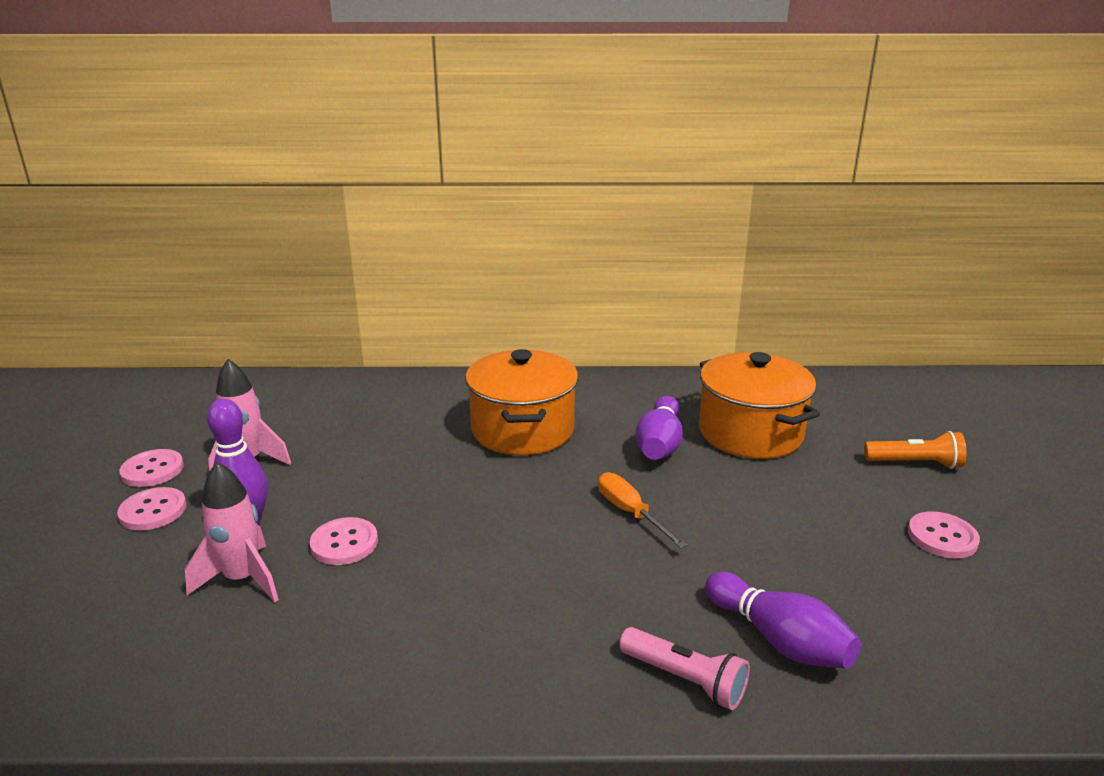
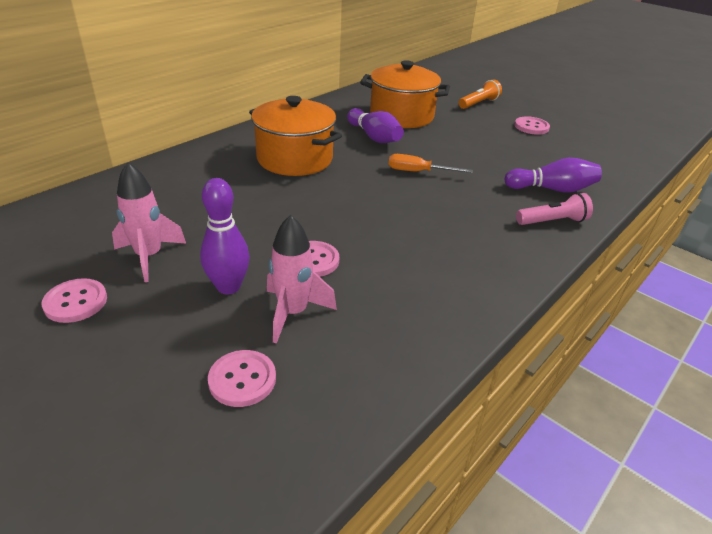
camera: 50 degrees left, 10 degrees up
(153, 511) = (138, 322): pink button -> pink button (242, 379)

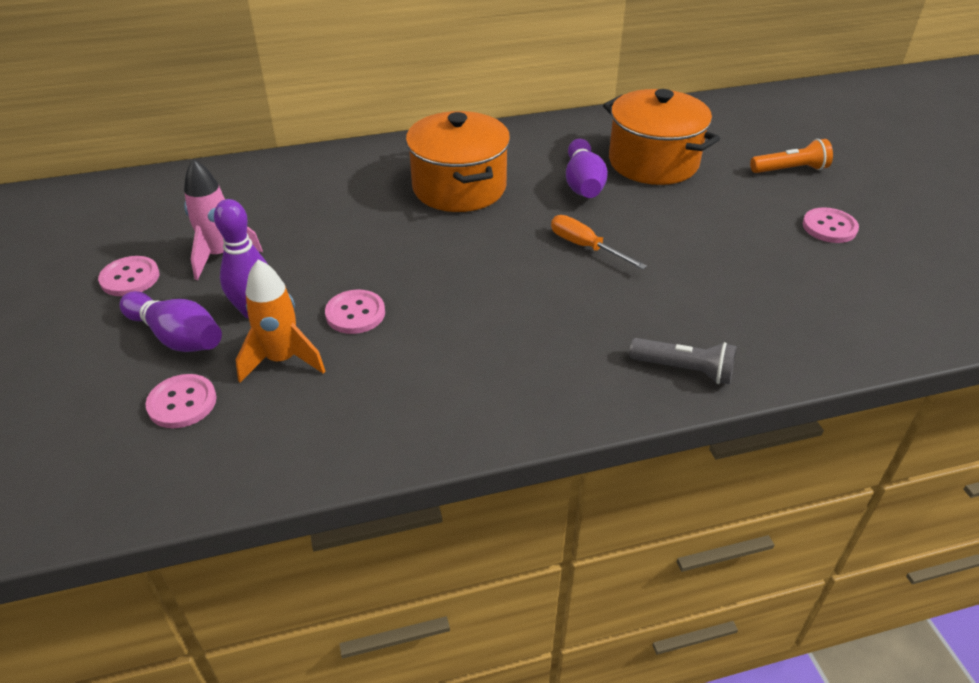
camera: 35 degrees right, 5 degrees up
(293, 313) = (282, 360): pink rocket -> orange rocket
(552, 189) = (740, 327): purple bowling pin -> purple bowling pin (177, 337)
(552, 221) = (684, 369): pink flashlight -> grey flashlight

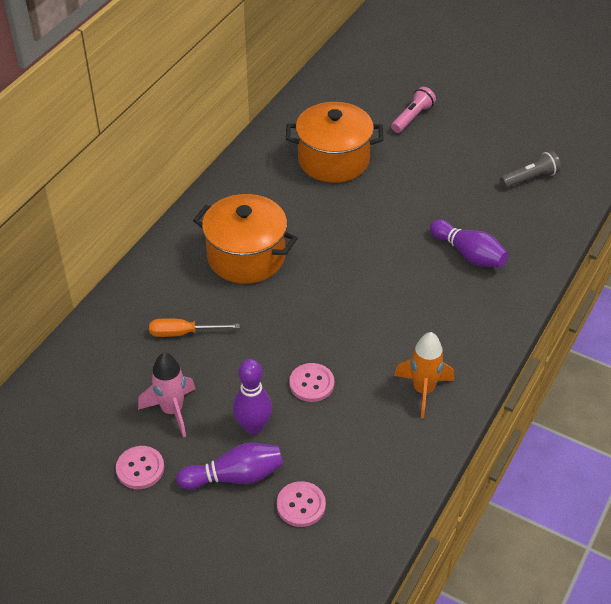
camera: 45 degrees left, 5 degrees up
(282, 360) = (315, 440): orange rocket -> orange rocket (423, 390)
(583, 184) = (315, 204): purple bowling pin -> purple bowling pin (469, 254)
(585, 247) = (373, 249): orange screwdriver -> orange screwdriver (183, 333)
(684, 369) = (508, 290): grey flashlight -> grey flashlight (530, 178)
(790, 170) = (412, 117): orange flashlight -> pink flashlight
(829, 227) = (474, 149): pink button -> none

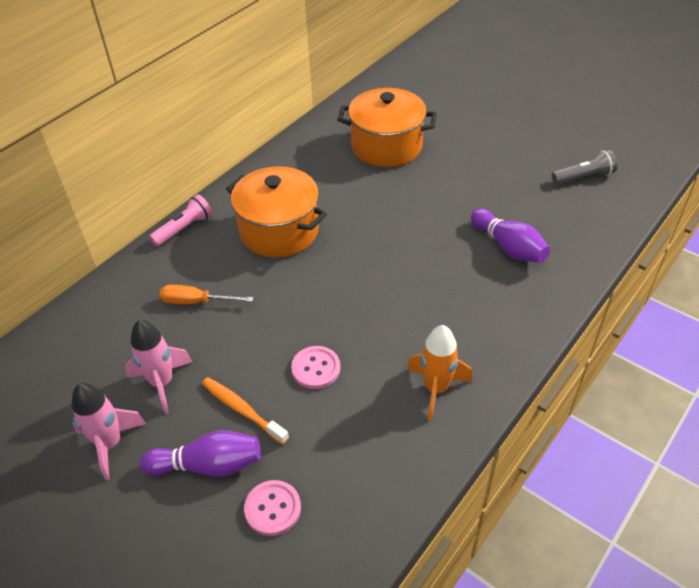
camera: 10 degrees right, 0 degrees up
(140, 468) = (110, 444): pink button -> pink rocket
(253, 426) = (242, 410): purple bowling pin -> orange toothbrush
(412, 117) = (471, 113): pink flashlight -> pink flashlight (184, 228)

